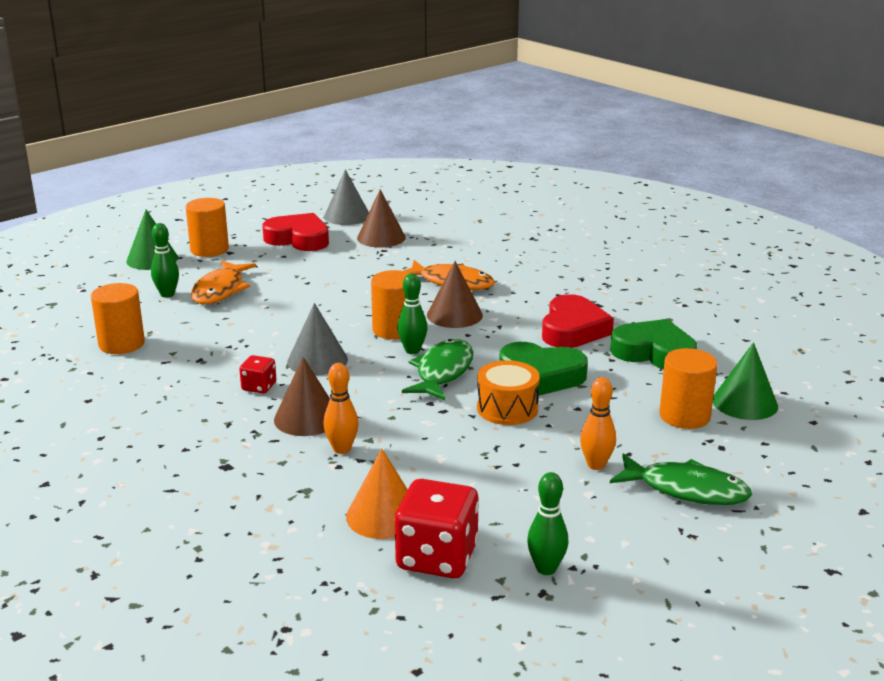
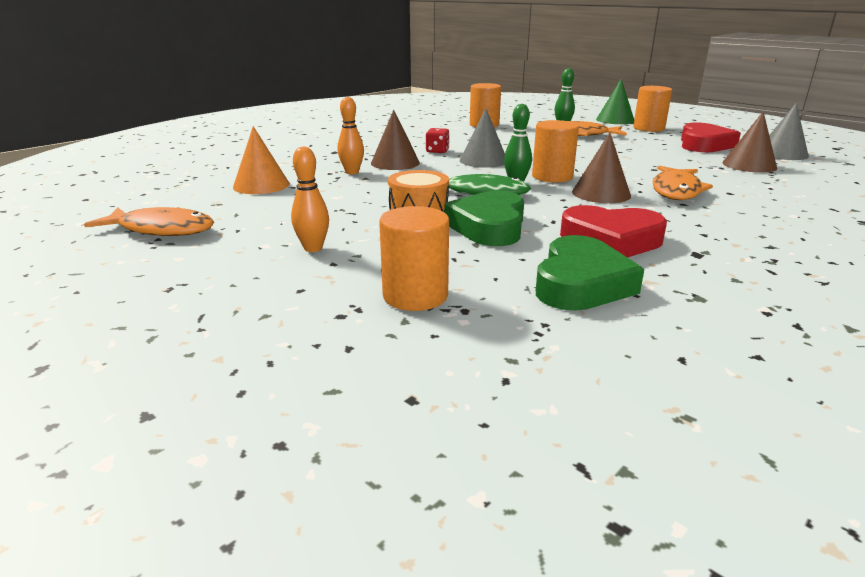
camera: 85 degrees right, 0 degrees up
(437, 557) = (201, 199): red dice -> none
(546, 569) = (162, 229): green bowling pin -> orange fish
(687, 489) = (253, 289): green fish -> none
(744, 403) = (460, 340): green cone -> none

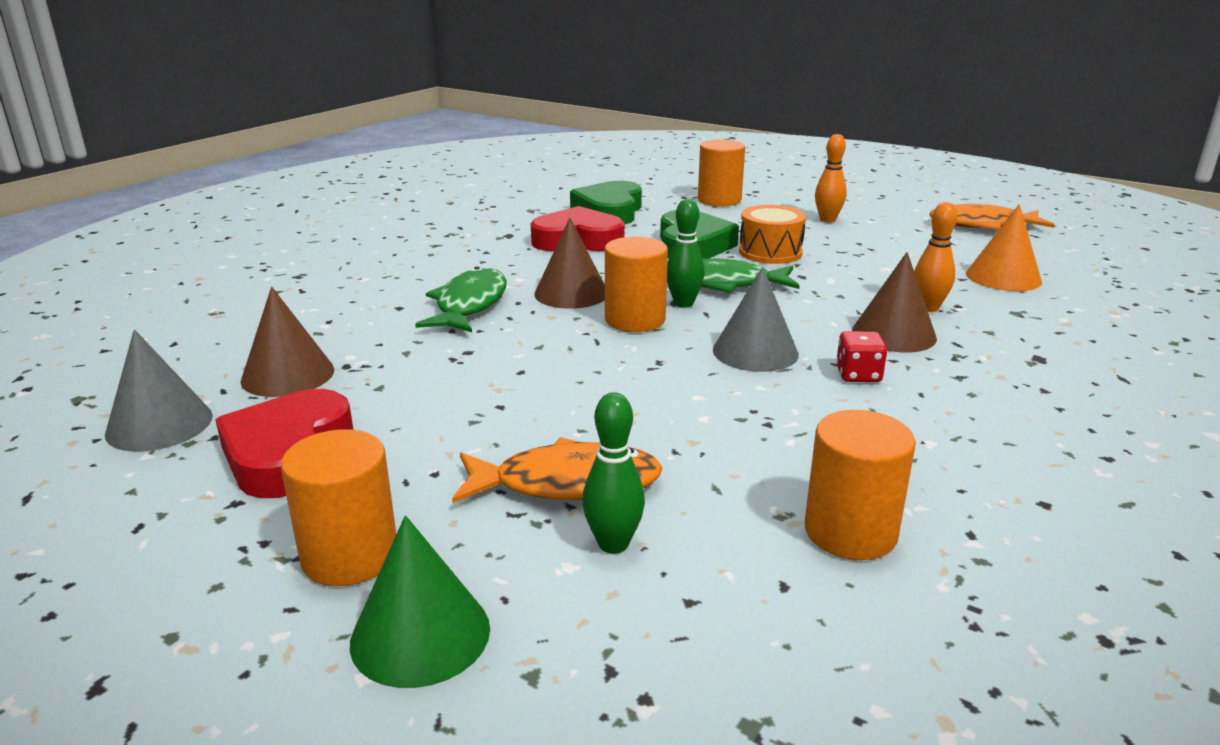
camera: 170 degrees right, 0 degrees up
(676, 191) = (469, 305): orange fish -> green fish

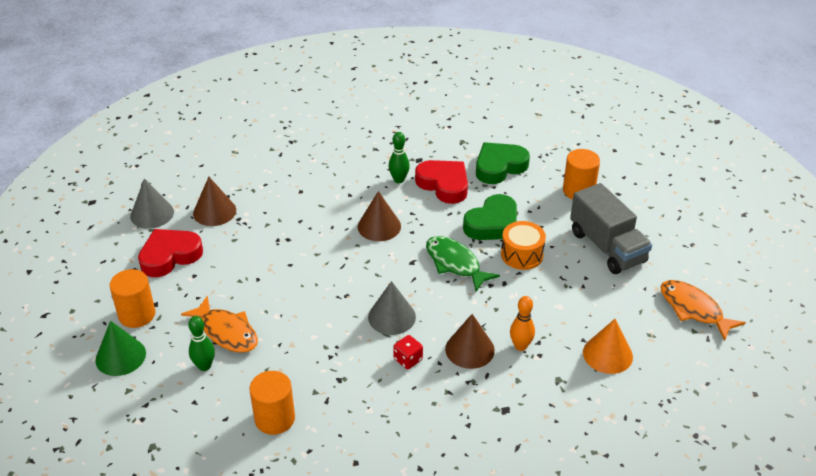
camera: 45 degrees right, 15 degrees up
(469, 305) = (328, 207): green fish -> none
(635, 320) = (377, 263): orange cylinder -> none
(683, 303) = (414, 266): green bowling pin -> green bowling pin (399, 180)
(827, 220) = (607, 247): orange bowling pin -> grey truck

